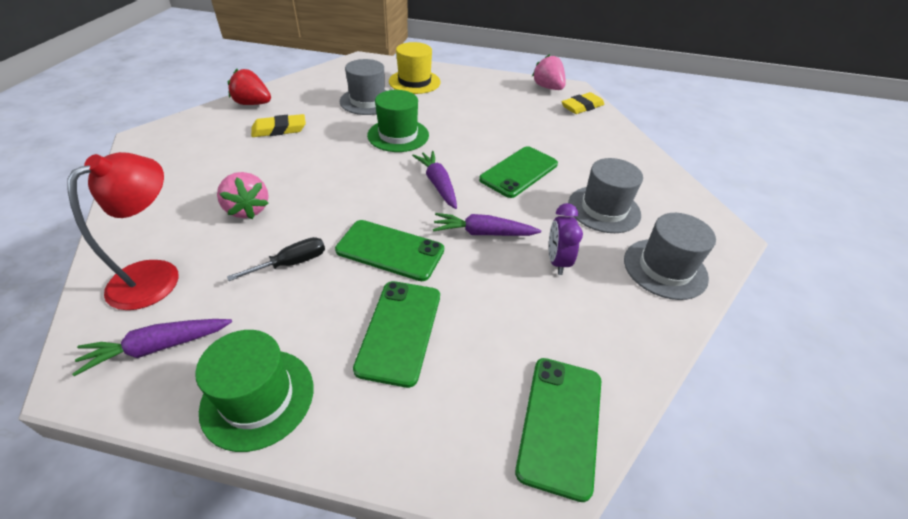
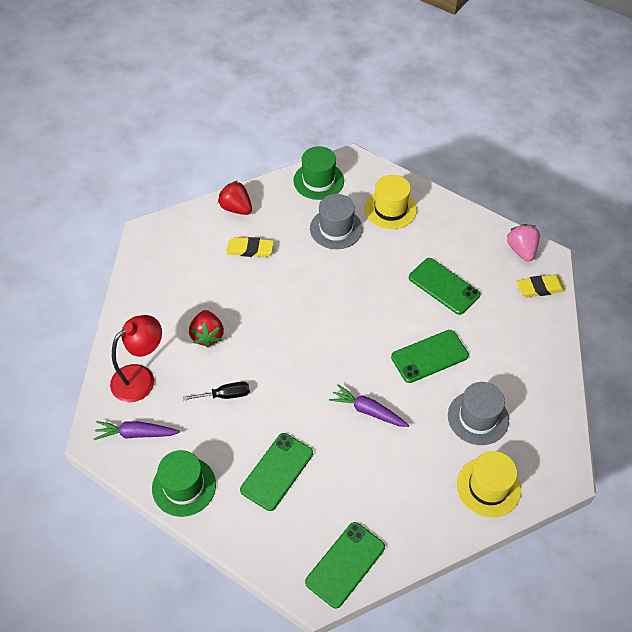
camera: 25 degrees right, 10 degrees up
(248, 209) = (207, 335): pink strawberry -> red strawberry
(390, 250) = (294, 405): green phone -> green phone (443, 286)
(398, 135) = (346, 283): green hat -> green hat (318, 181)
(438, 184) = (355, 351): purple carrot -> none
(557, 261) = (410, 454): purple clock -> none
(665, 268) = (488, 487): grey hat -> yellow hat

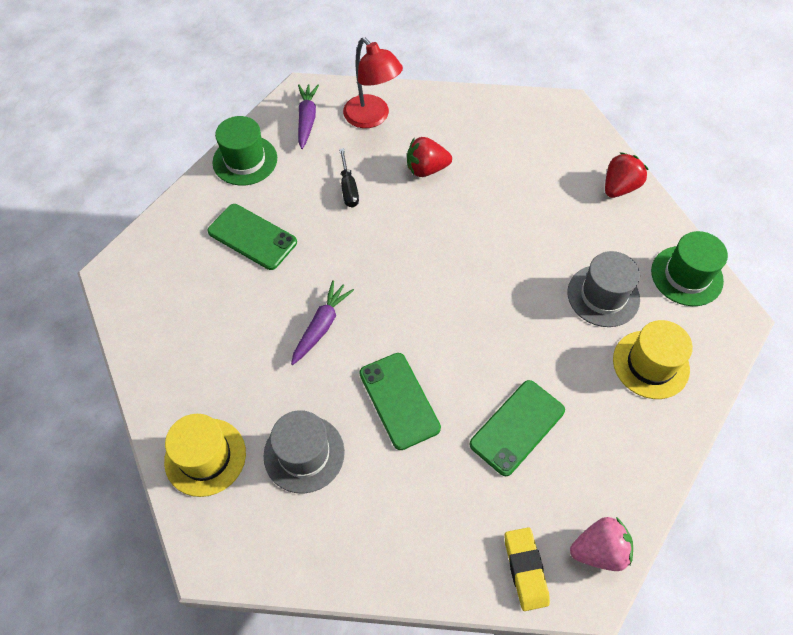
camera: 90 degrees right, 5 degrees up
(250, 249) = (554, 203): yellow eraser -> none
(345, 564) = (137, 299): green phone -> none

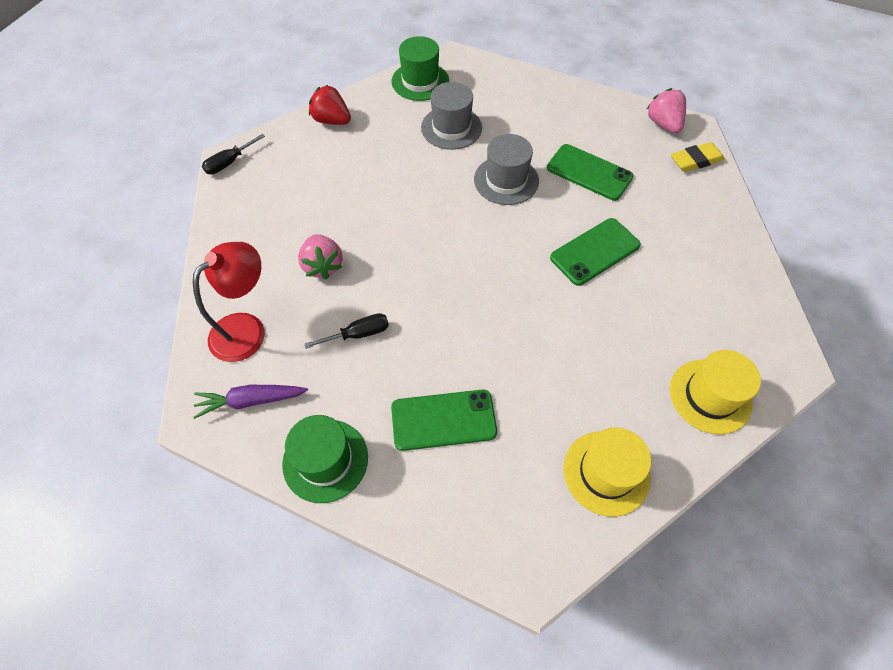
camera: 100 degrees left, 0 degrees up
(252, 237) = (443, 420): green phone -> green phone turned 60 degrees clockwise
(304, 453) = (672, 314): grey hat -> grey hat (506, 180)
(321, 326) = (539, 326): purple carrot -> none
(426, 169) = (323, 266): red strawberry -> pink strawberry
(563, 107) = (229, 163): none -> black screwdriver
(650, 364) = (507, 100): yellow hat -> yellow hat (606, 472)

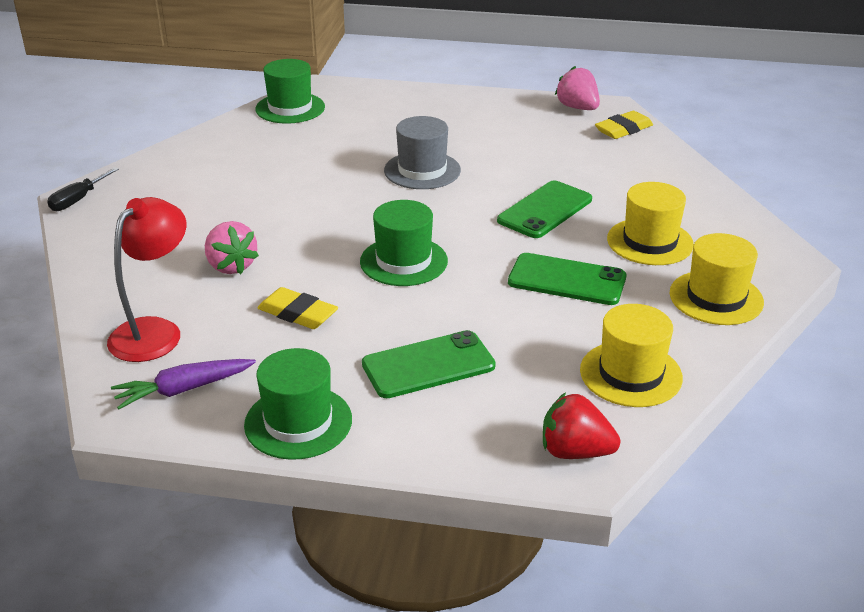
camera: 15 degrees left, 25 degrees down
(332, 120) = (195, 151): red strawberry -> red strawberry (575, 452)
(358, 334) = (297, 314): black screwdriver -> yellow eraser
(451, 128) = (342, 139): grey hat -> none
(459, 290) = (403, 261): none -> green hat
(589, 172) = (513, 153): green phone -> green phone (567, 280)
(674, 311) = (650, 242): none -> yellow hat

